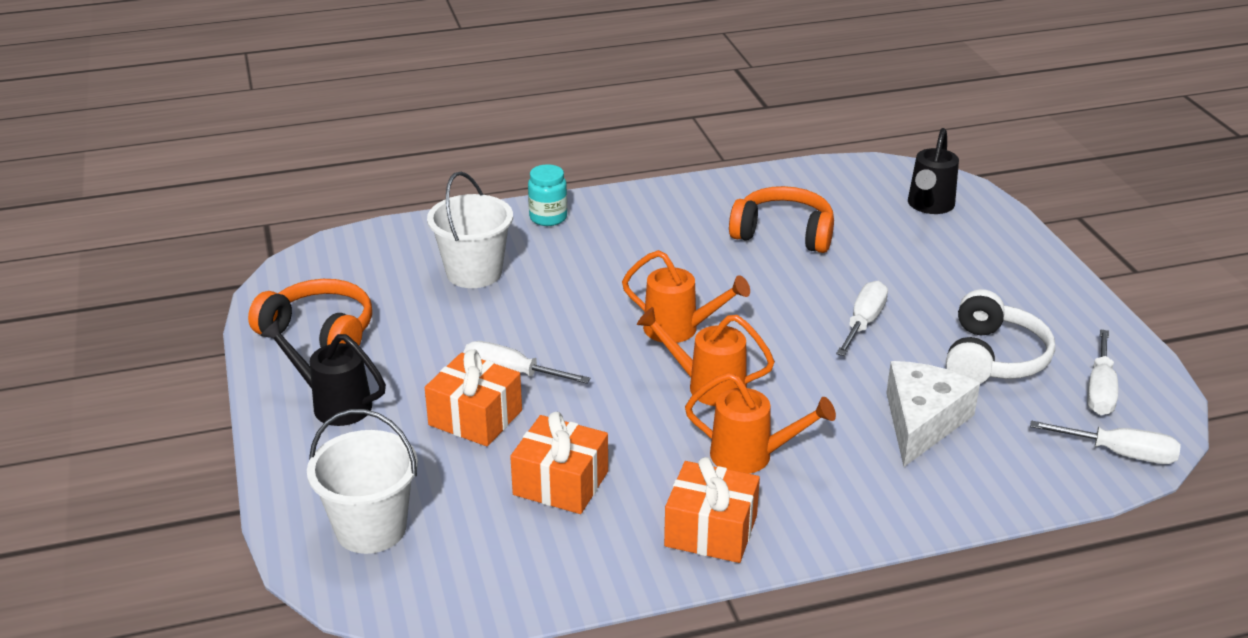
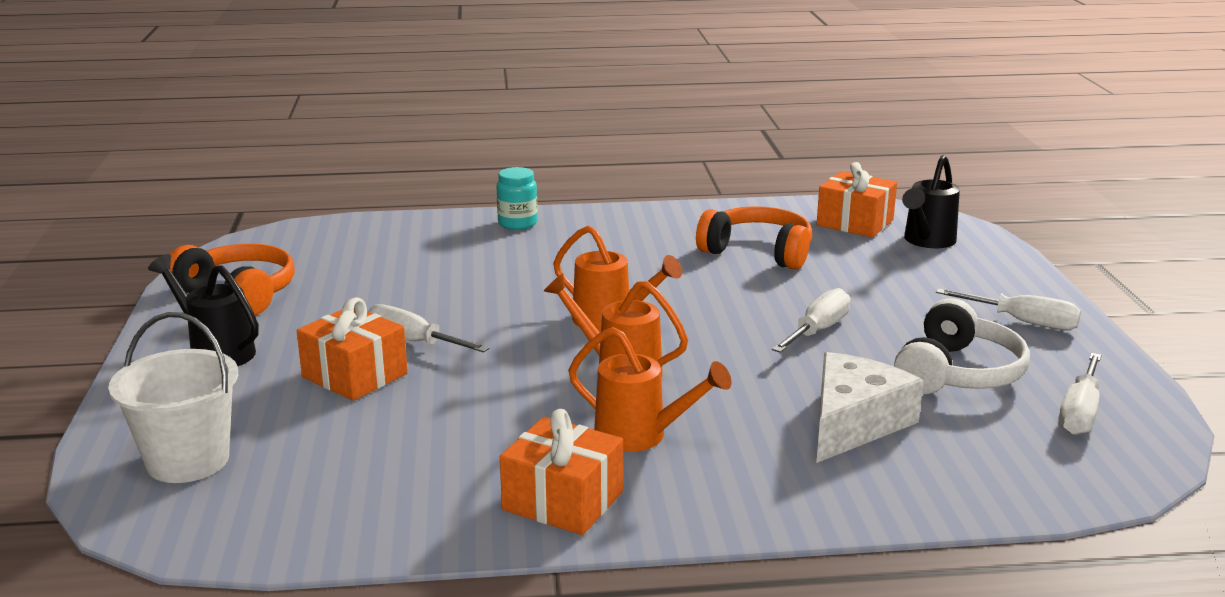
camera: 10 degrees right, 10 degrees down
(474, 272) = (420, 259): white bucket -> none
(560, 483) = (415, 440): orange gift -> orange gift (855, 223)
(1120, 453) = (1089, 475): white screwdriver -> white screwdriver (1023, 322)

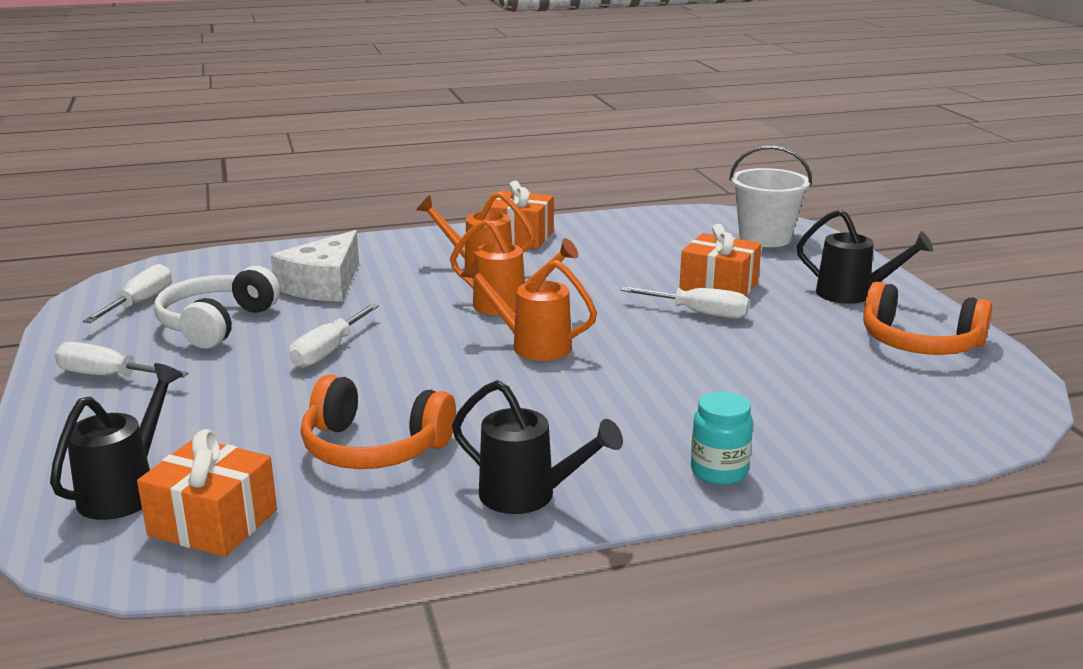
camera: 170 degrees right, 0 degrees up
(652, 221) = (528, 496): none -> black watering can

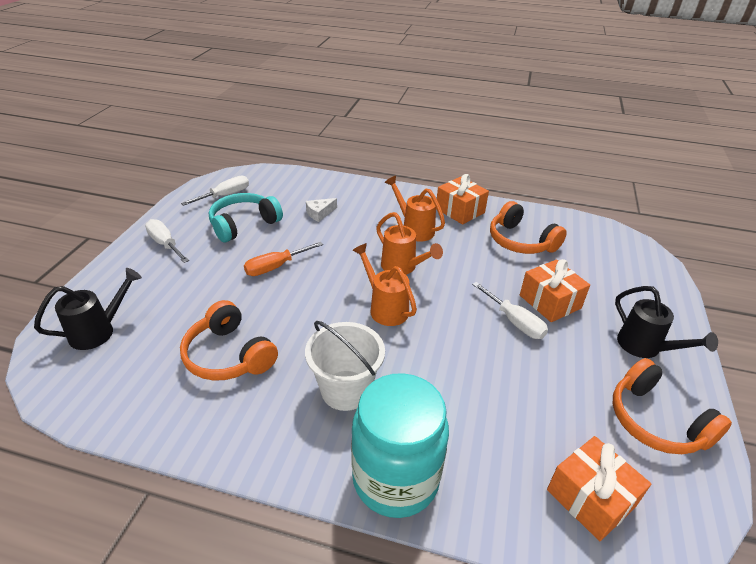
camera: 30 degrees right, 15 degrees up
(213, 523) = (110, 375): orange gift -> orange gift (590, 498)
(216, 324) = (243, 224): white headphones -> turquoise headphones
(323, 285) = (319, 213): white cheese -> white cheese, size x0.51
(328, 351) = (276, 267): white screwdriver -> orange screwdriver
(528, 496) = (268, 438): black watering can -> none
(627, 246) = (520, 241): none -> orange headphones
(719, 472) = (395, 479): turquoise jar -> turquoise jar, size x2.09
(765, 238) = (625, 266): white bucket -> white bucket (346, 390)

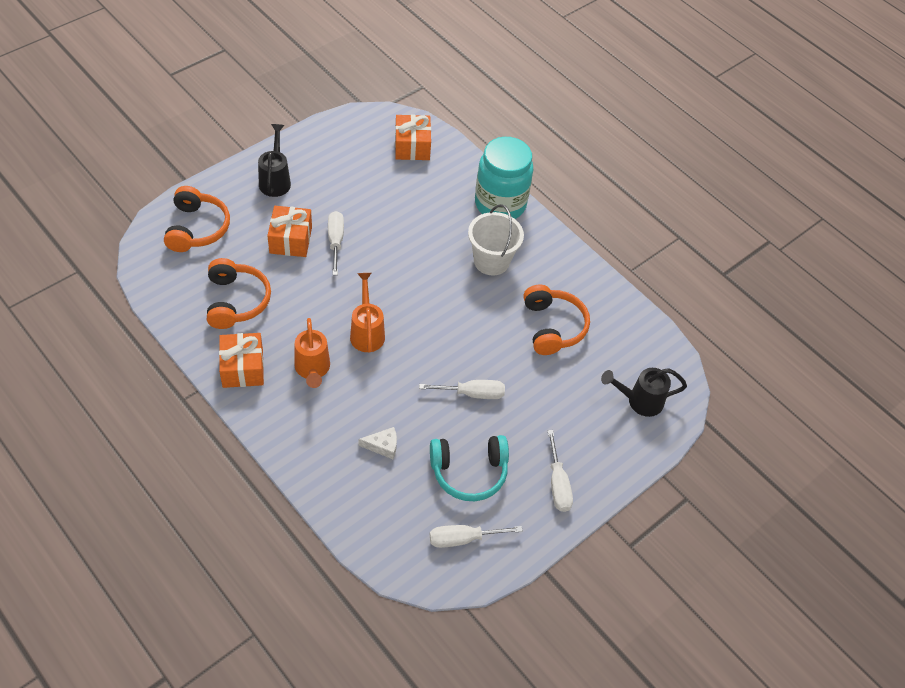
camera: 150 degrees left, 15 degrees up
(276, 267) = (472, 393): orange screwdriver -> white screwdriver
(385, 308) = (416, 303): orange watering can -> none
(656, 421) = (332, 150): orange headphones -> orange headphones (197, 228)

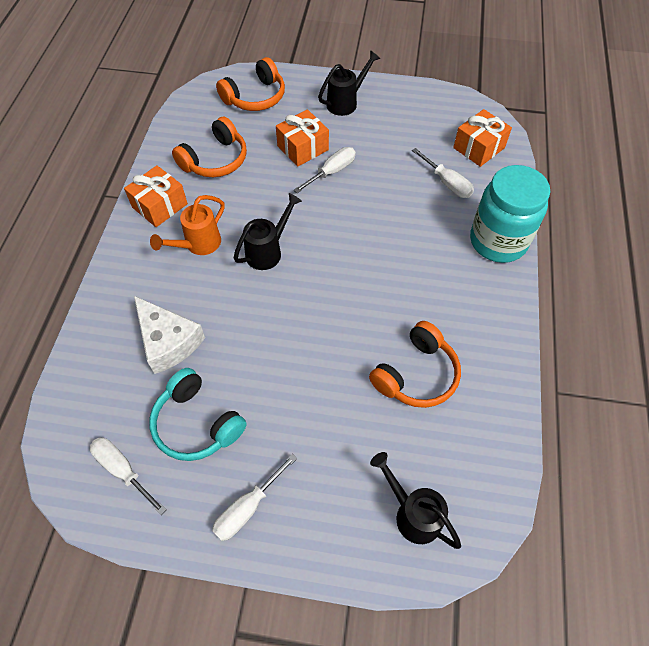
camera: 55 degrees right, 5 degrees up
(367, 332) = (268, 251): orange watering can -> black watering can
(383, 446) = (168, 341): white cheese -> white cheese, size x1.94
(472, 393) = (280, 366): white screwdriver -> white screwdriver (447, 183)
(491, 261) = (432, 278): white bucket -> none

